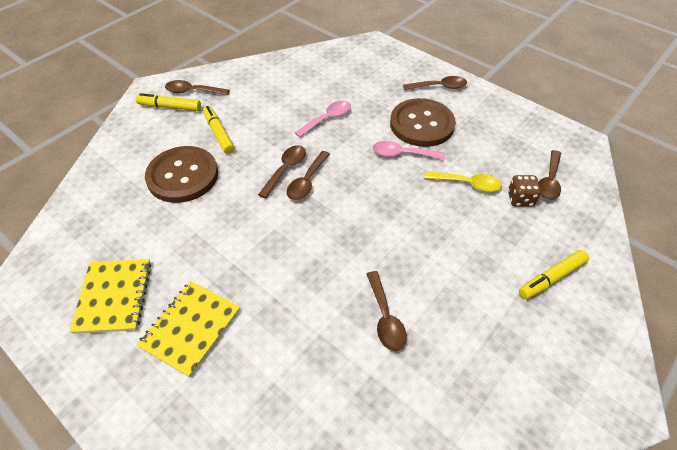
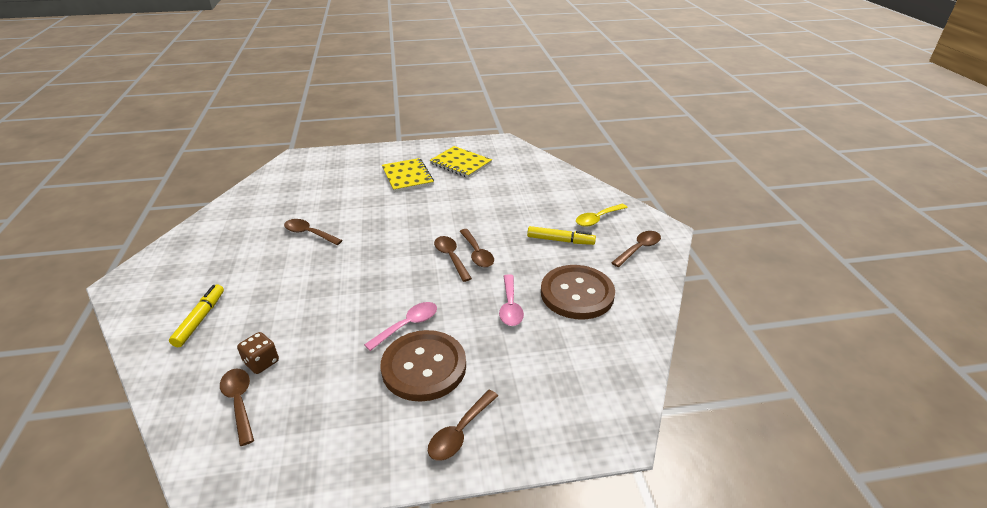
camera: 130 degrees right, 15 degrees down
(170, 107) = (625, 230): yellow marker -> none
(183, 176) = (529, 210): brown button -> brown button (577, 294)
(467, 184) = (323, 342): yellow spoon -> yellow spoon (597, 219)

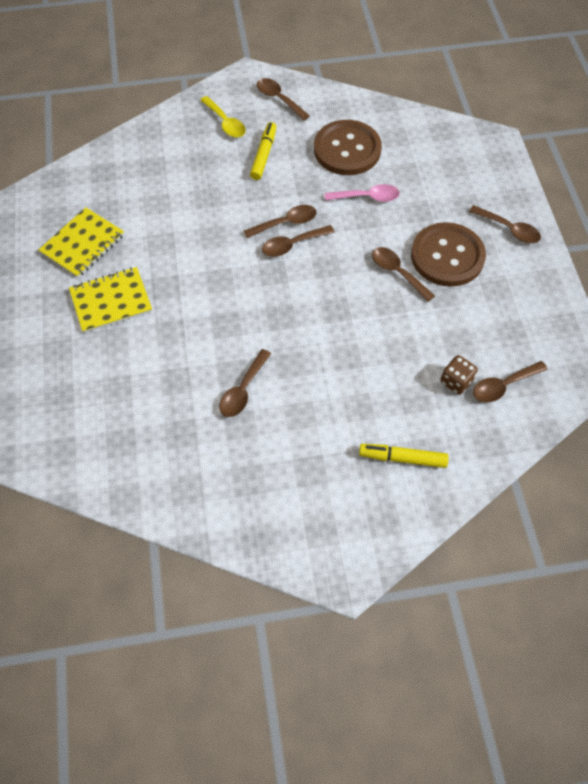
camera: 90 degrees left, 25 degrees up
(408, 325) = (397, 272): pink spoon -> brown spoon

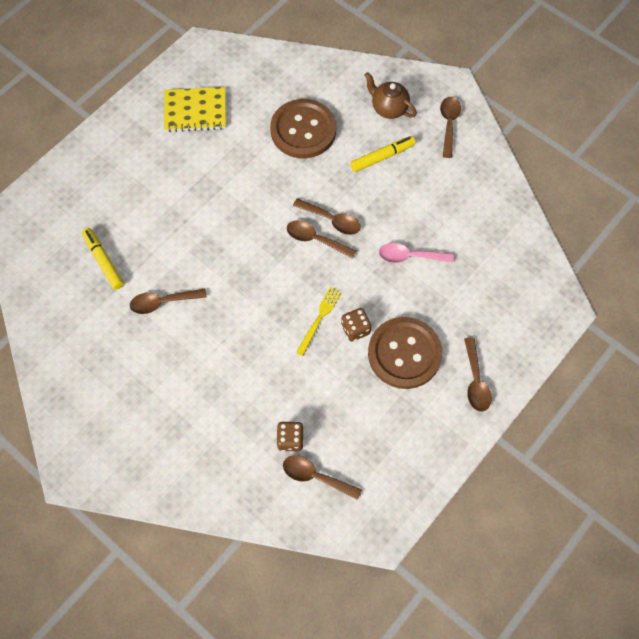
camera: 50 degrees right, 5 degrees up
(111, 301) = (164, 166): yellow notebook -> none
(225, 123) = (389, 108): yellow spoon -> brown teapot
(347, 149) = (444, 208): brown button -> brown button (303, 130)
(365, 290) = (319, 318): none -> yellow fork
(367, 197) = (409, 256): pink spoon -> pink spoon turned 135 degrees clockwise
(397, 272) = (355, 329): brown spoon -> brown dice
(402, 458) = (193, 447): yellow marker -> yellow marker (103, 261)

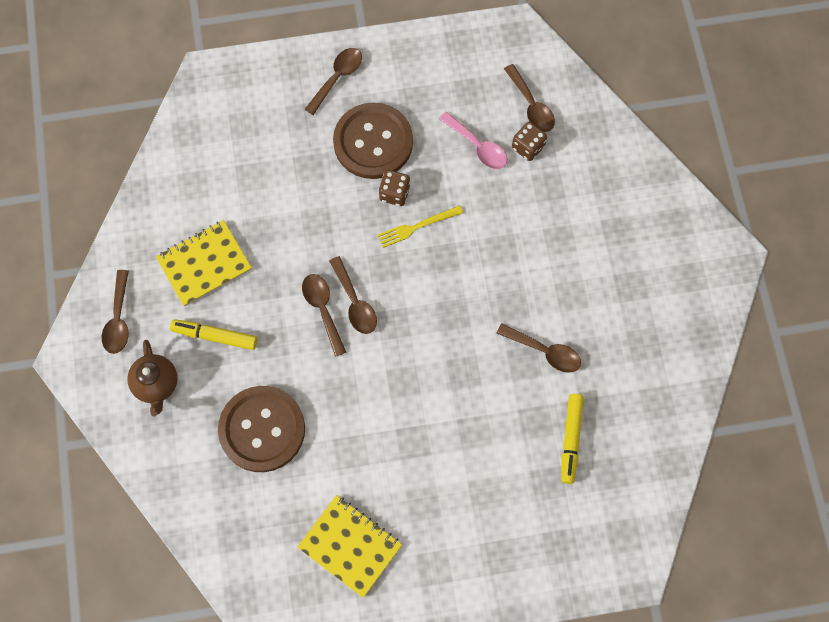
camera: 140 degrees left, 5 degrees up
(409, 256) = (287, 219): pink spoon -> pink spoon (477, 146)
(432, 191) = (204, 264): none -> yellow notebook
(449, 124) = (118, 319): brown spoon -> brown spoon turned 45 degrees counterclockwise

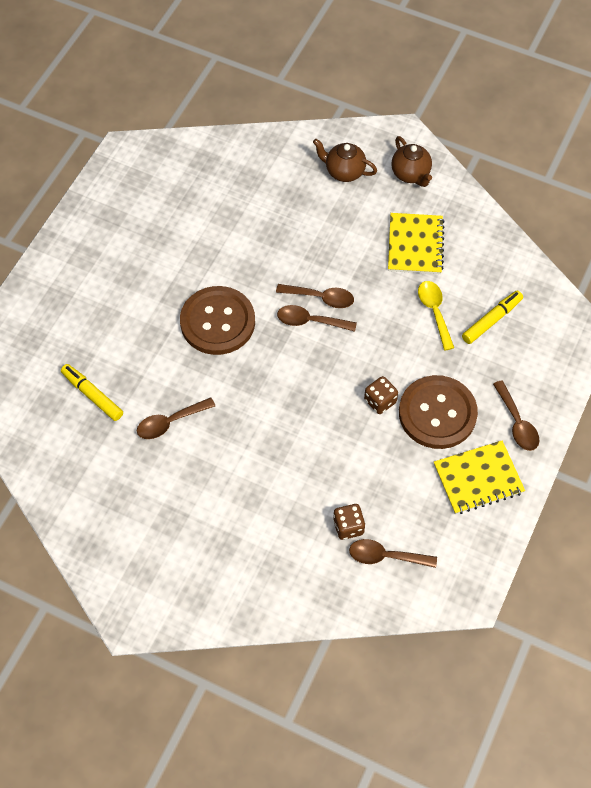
camera: 125 degrees right, 10 degrees down
(118, 319) = (411, 174): brown spoon -> brown teapot
(215, 336) = (353, 222): yellow marker -> yellow marker (491, 320)
(262, 429) = (262, 213): brown button -> brown button (217, 322)
(269, 204) = (434, 312): none -> yellow spoon
(350, 546) = (140, 218): yellow notebook -> yellow notebook (478, 478)
(417, 226) = (339, 399): yellow fork -> none
(477, 146) = (377, 488): pink spoon -> none

